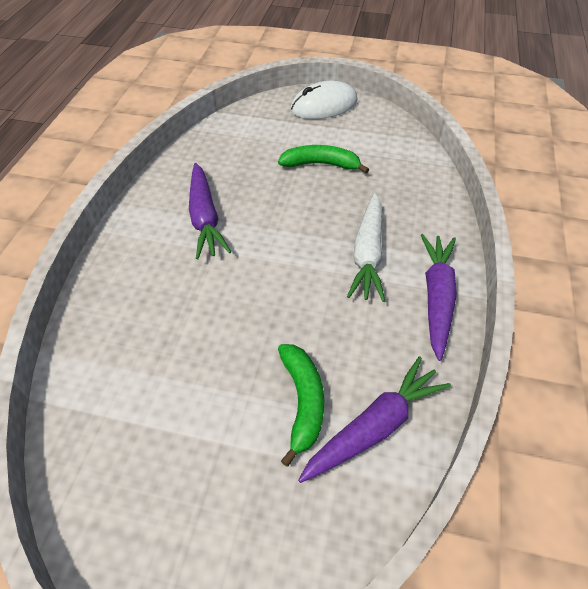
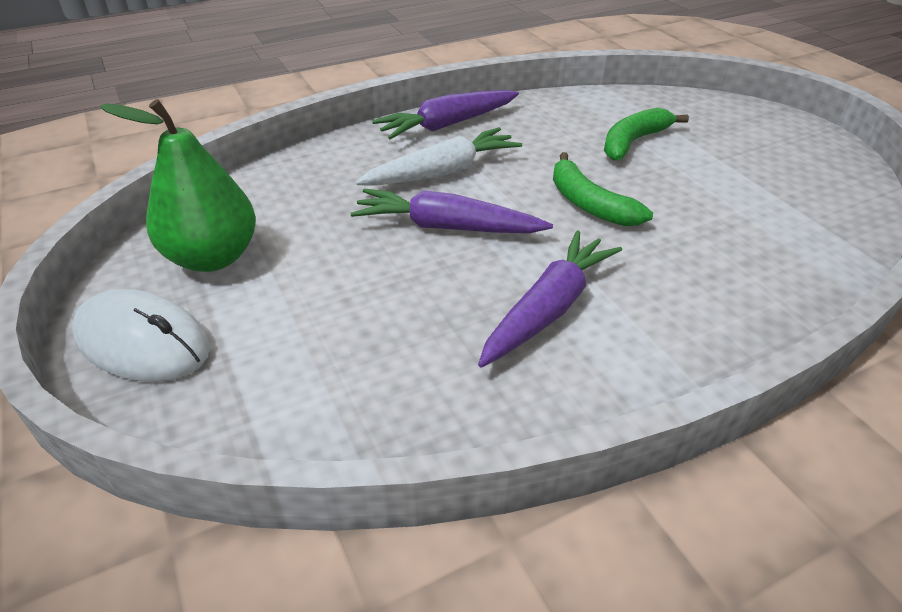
camera: 130 degrees left, 10 degrees down
(321, 164) = (322, 266): green banana -> green banana (589, 204)
(366, 137) = (213, 257): none -> green pear
(374, 426) = (599, 112): purple carrot -> purple carrot (447, 227)

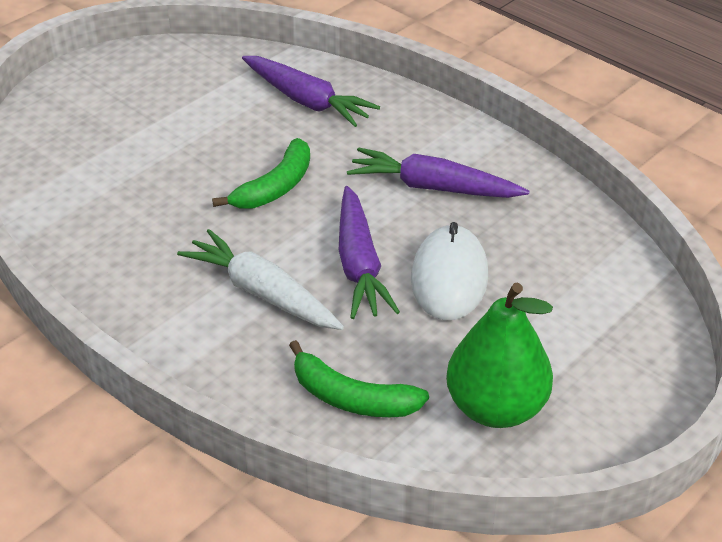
camera: 110 degrees left, 0 degrees up
(142, 341) = (620, 397): white mouse -> white mouse (449, 277)
(447, 125) = (151, 317): purple carrot -> purple carrot (307, 101)
(633, 142) = (141, 173): green banana -> green banana (351, 398)

